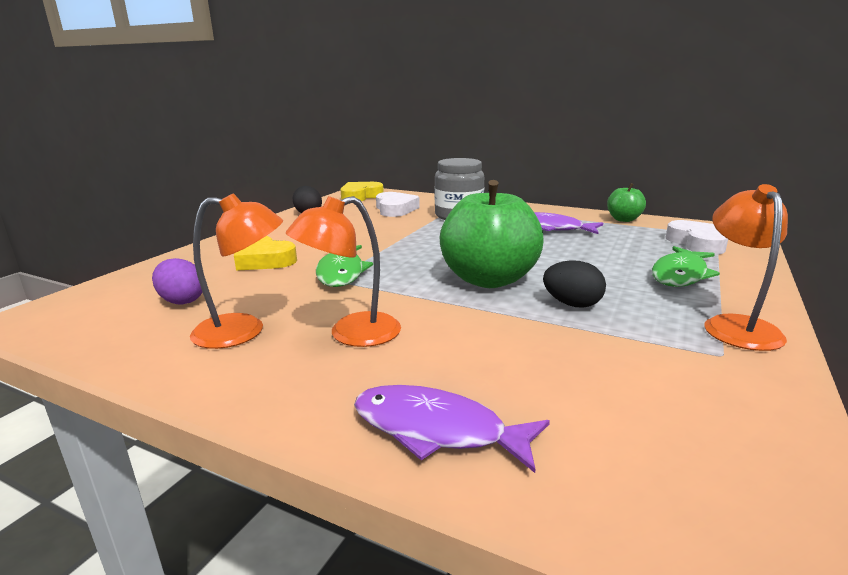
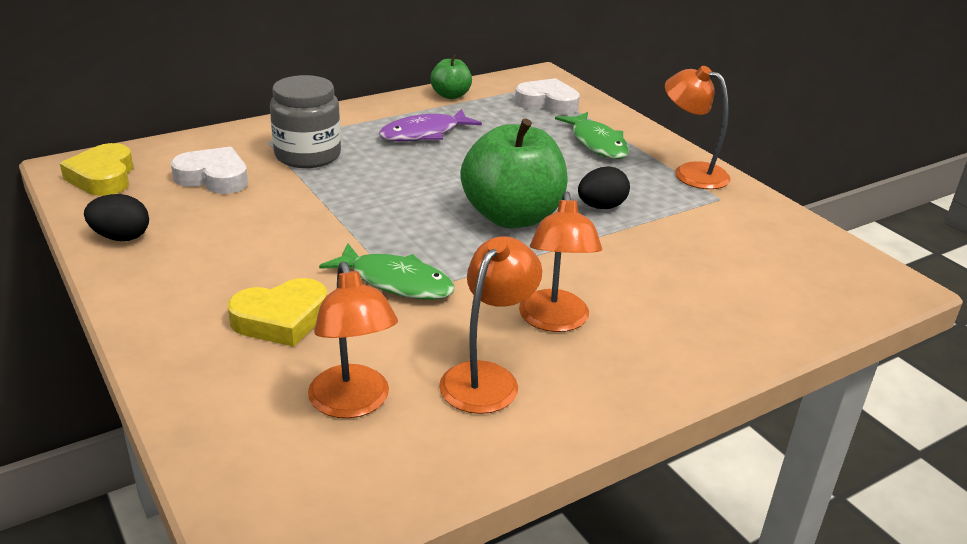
camera: 60 degrees left, 10 degrees up
(182, 301) = (353, 404): purple egg -> orange lamp
(437, 430) = (728, 332): purple fish -> none

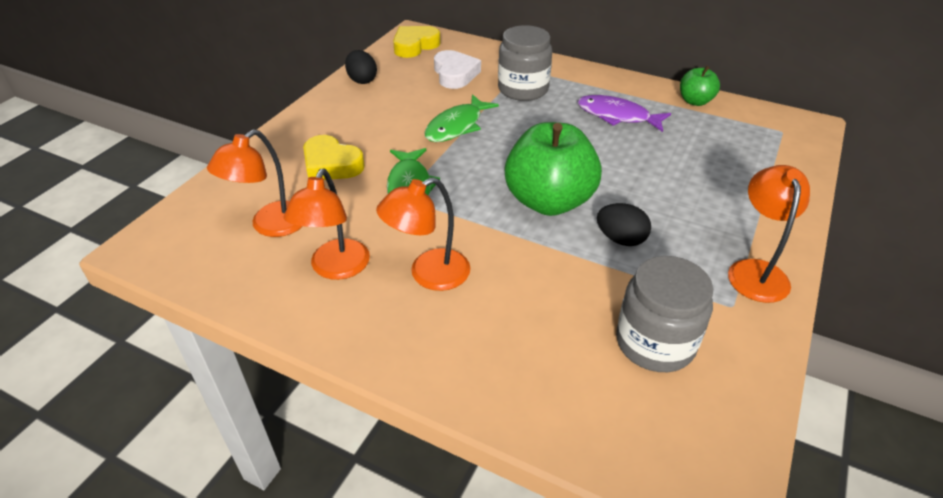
camera: 60 degrees right, 10 degrees up
(487, 377) = (336, 269): orange lamp -> orange lamp turned 105 degrees clockwise
(547, 103) = (759, 147): white heart -> none
(597, 143) = (728, 198): green fish -> green fish (457, 126)
(735, 245) = (655, 343): none -> grey jar

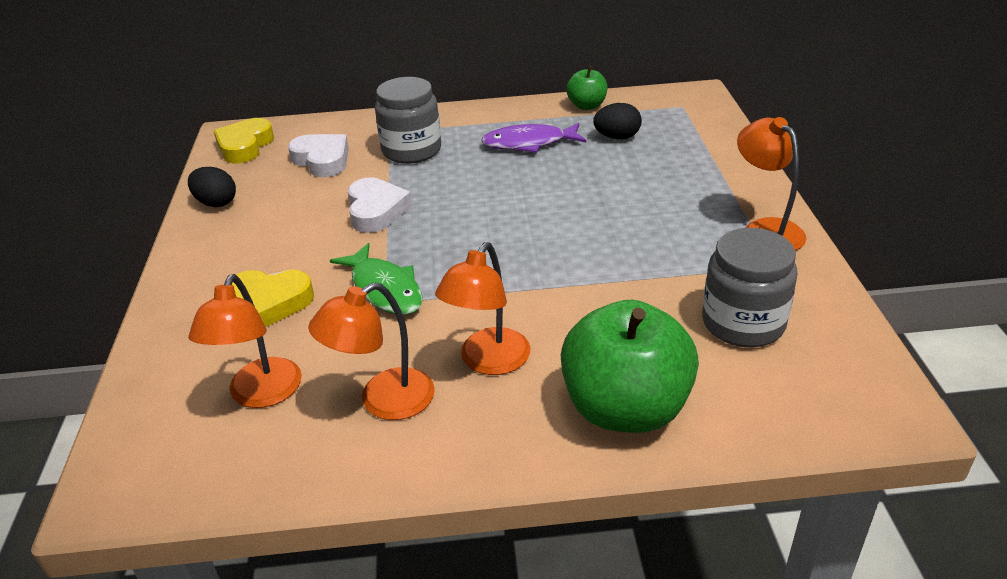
camera: 30 degrees left, 5 degrees down
(336, 269) = (383, 401): orange lamp -> orange lamp turned 75 degrees clockwise
(457, 126) = (376, 210): green fish -> white heart
(549, 201) = (539, 244): green apple -> green apple (625, 408)
(620, 239) = (635, 251): black egg -> black egg (617, 137)

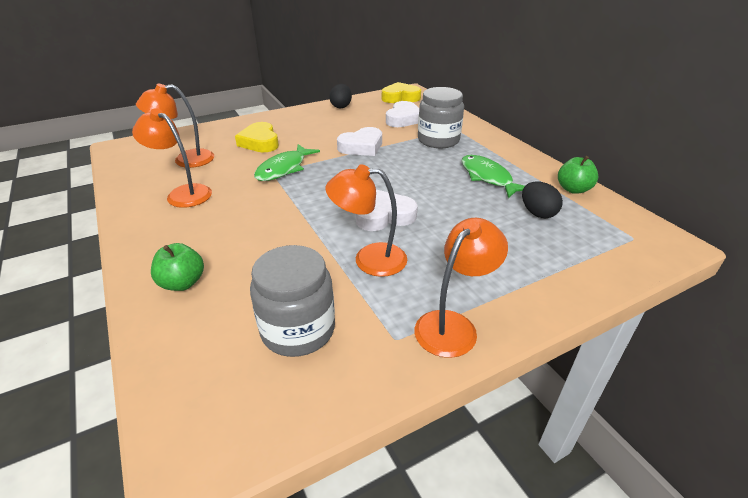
camera: 65 degrees right, 0 degrees up
(488, 362) = (223, 218): orange lamp -> orange lamp (369, 259)
(529, 143) = (488, 177): purple fish -> green fish
(566, 228) = (385, 216): none -> white heart
(625, 408) = (182, 283): green apple -> green apple, size x0.50

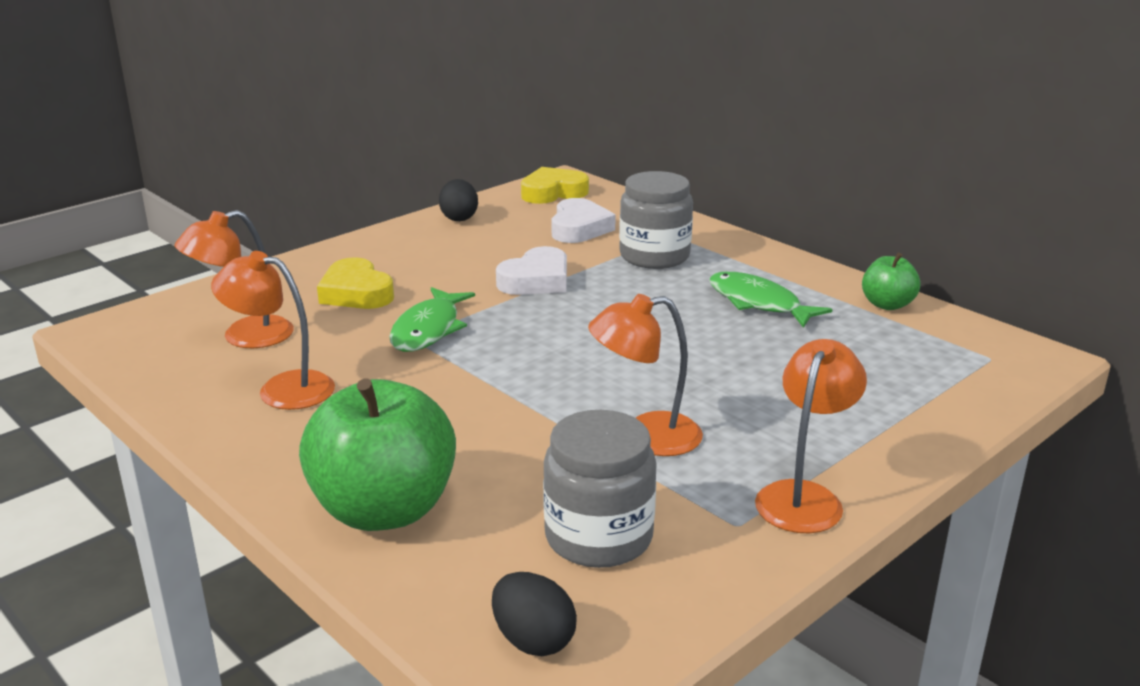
camera: 15 degrees left, 10 degrees down
(182, 283) = (384, 510): green apple -> green apple, size x1.99
(385, 216) = (634, 377): white heart -> none
(537, 213) = (851, 343): black egg -> black egg (533, 640)

